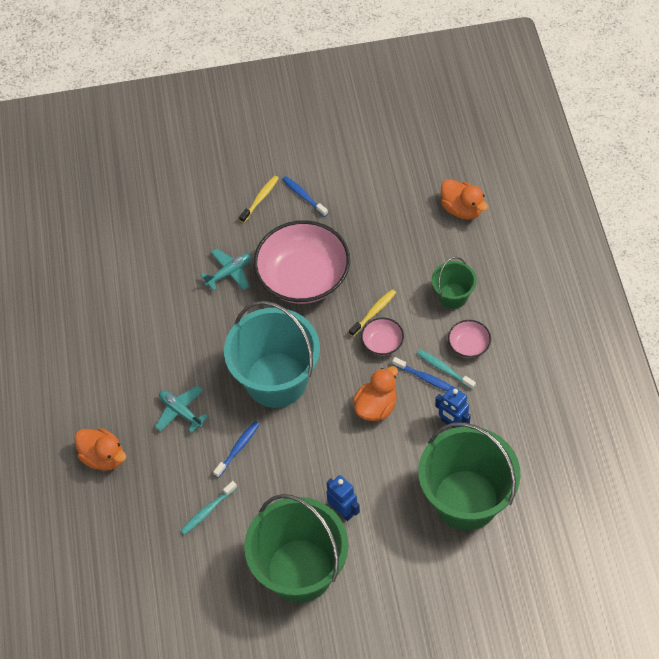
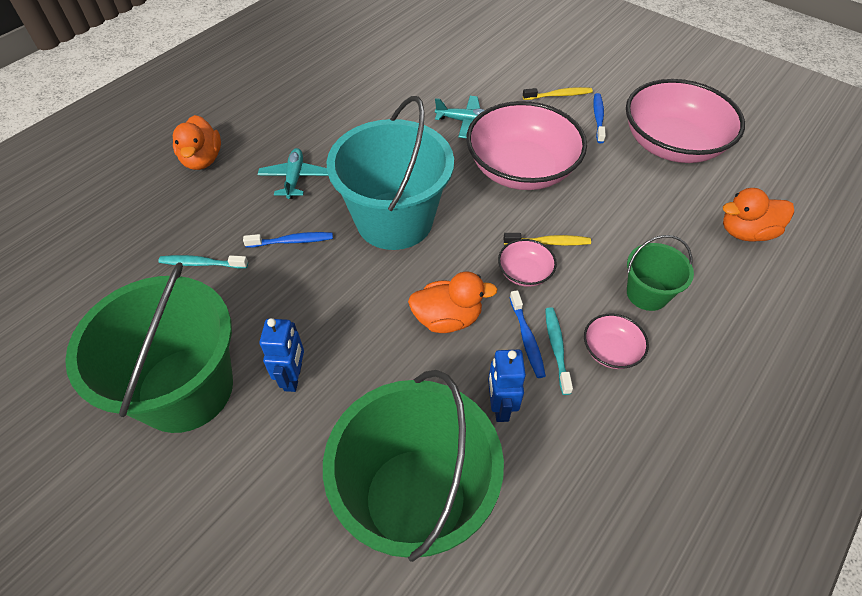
camera: 45 degrees right, 5 degrees down
(366, 179) = (672, 144): none -> pink bowl
(462, 209) = (746, 232): orange duck -> orange duck turned 75 degrees clockwise

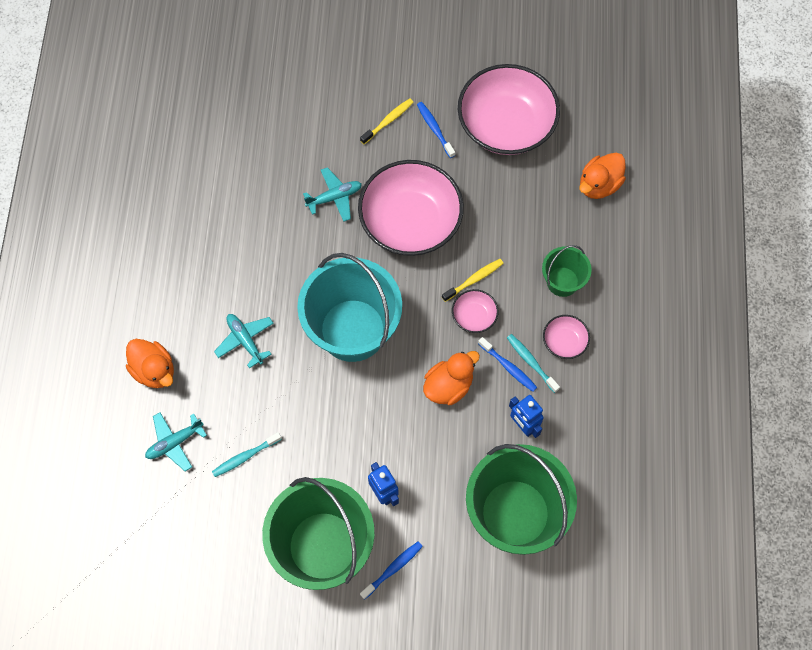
camera: 35 degrees left, 15 degrees up
(159, 218) = (175, 442): none -> turquoise plane
(292, 241) = (293, 396): blue toothbrush -> blue toothbrush (393, 569)

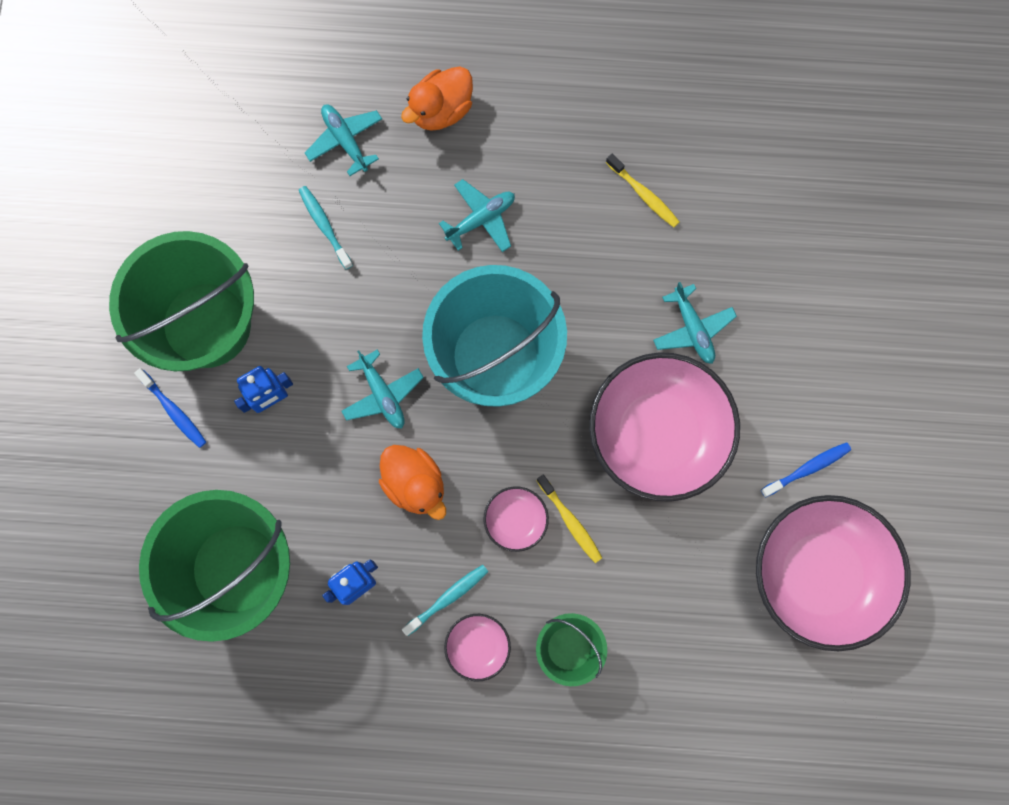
camera: 90 degrees right, 10 degrees up
(380, 410) = (382, 394): none -> turquoise plane
(388, 121) = (817, 402): yellow toothbrush -> yellow toothbrush (644, 195)
(508, 367) = (440, 566): blue toothbrush -> none
(599, 185) = (725, 710): orange duck -> none

